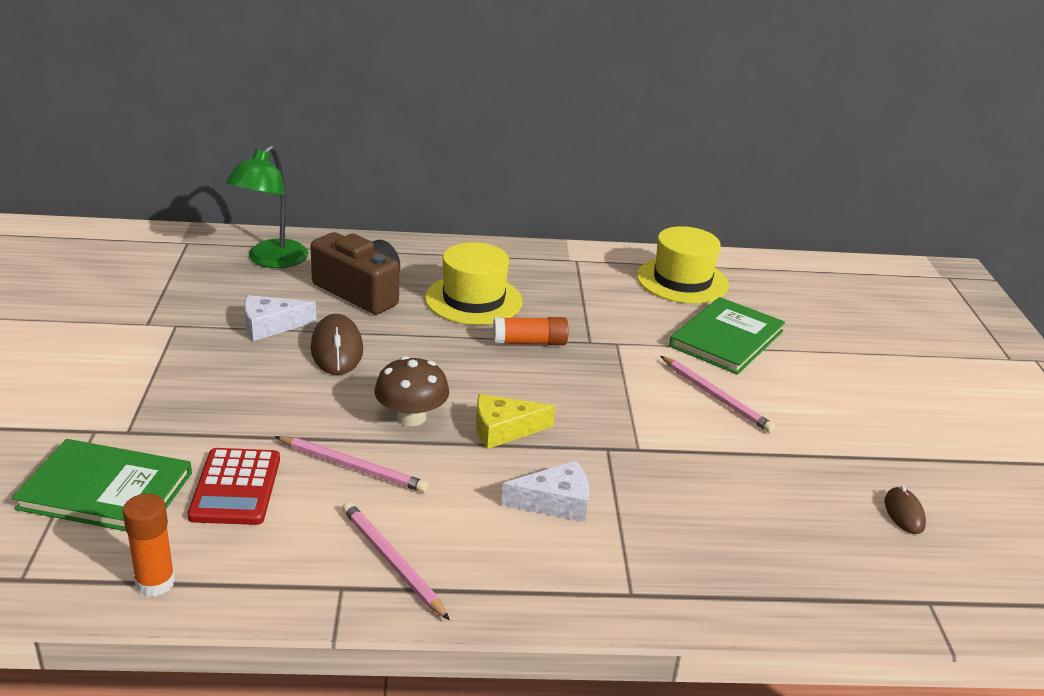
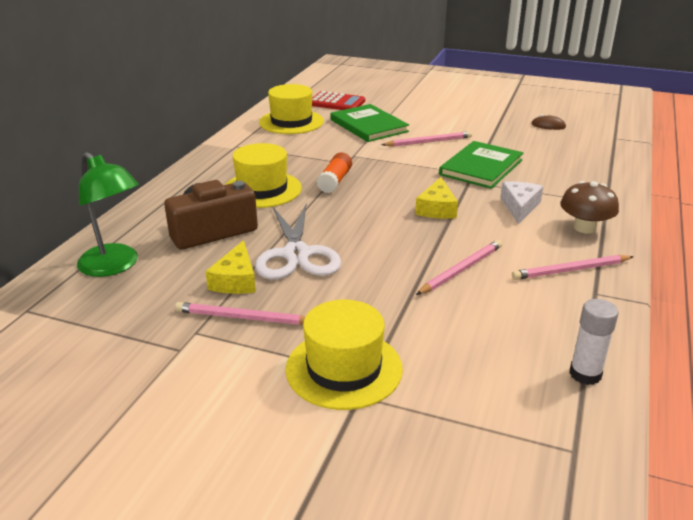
camera: 65 degrees left, 0 degrees up
(106, 490) = (458, 393): green book -> green book (481, 167)
(135, 415) = (344, 368): none -> yellow hat
(155, 582) = (585, 374): orange glue stick -> white glue stick
(205, 344) = (243, 318): none -> pink pencil
(236, 487) = (472, 324): red calculator -> red calculator (336, 103)
(271, 326) = (236, 280): white cheese -> yellow cheese
(337, 349) = (296, 254): brown mouse -> white scissors
(411, 417) = (407, 238): brown mushroom -> brown mushroom (584, 228)

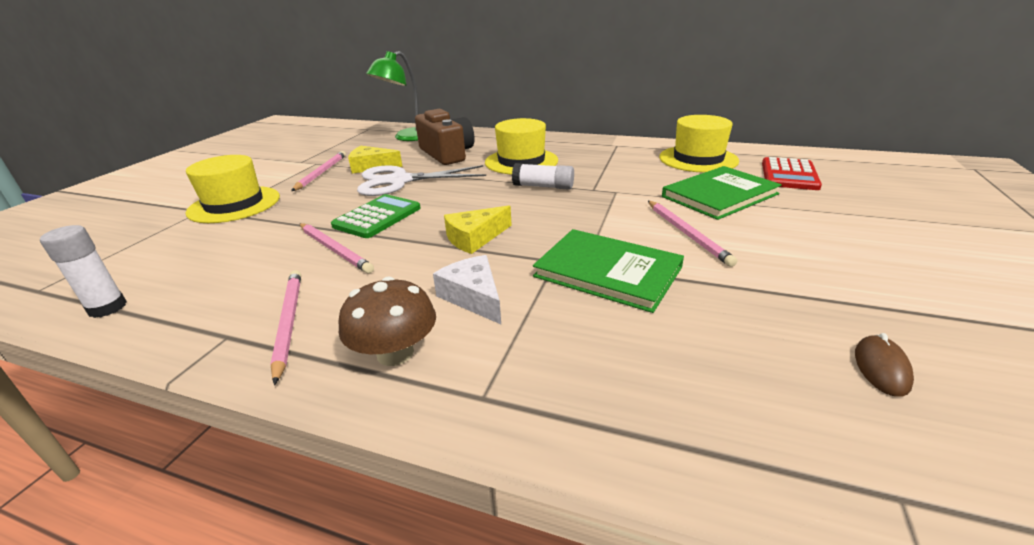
camera: 90 degrees right, 0 degrees up
(335, 181) = (543, 186): orange glue stick -> white glue stick
(393, 256) = (377, 217): none -> green calculator
(437, 208) = (475, 238): yellow cheese -> yellow cheese turned 45 degrees counterclockwise
(519, 207) = (473, 297): white cheese -> white cheese turned 135 degrees counterclockwise

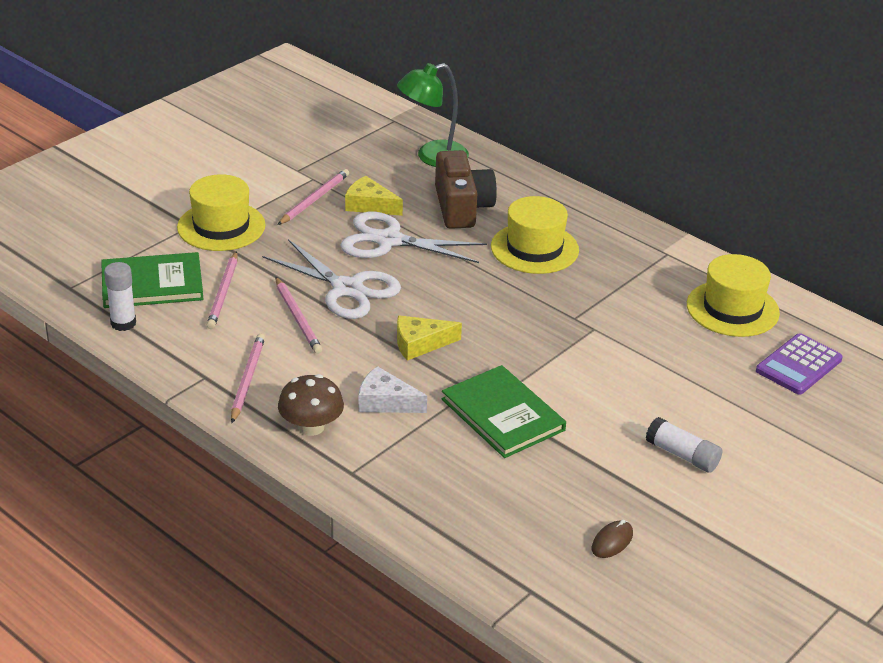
camera: 20 degrees right, 5 degrees up
(377, 217) = (347, 289): green calculator -> white scissors
(473, 297) = (385, 402): white cheese -> white cheese turned 60 degrees counterclockwise
(543, 186) = (527, 297): white glue stick -> white glue stick (682, 455)
(687, 234) = (606, 401): pink pencil -> pink pencil (223, 293)
(719, 195) = (690, 368): green book -> green book (152, 284)
(789, 175) = (798, 365): red calculator -> purple calculator

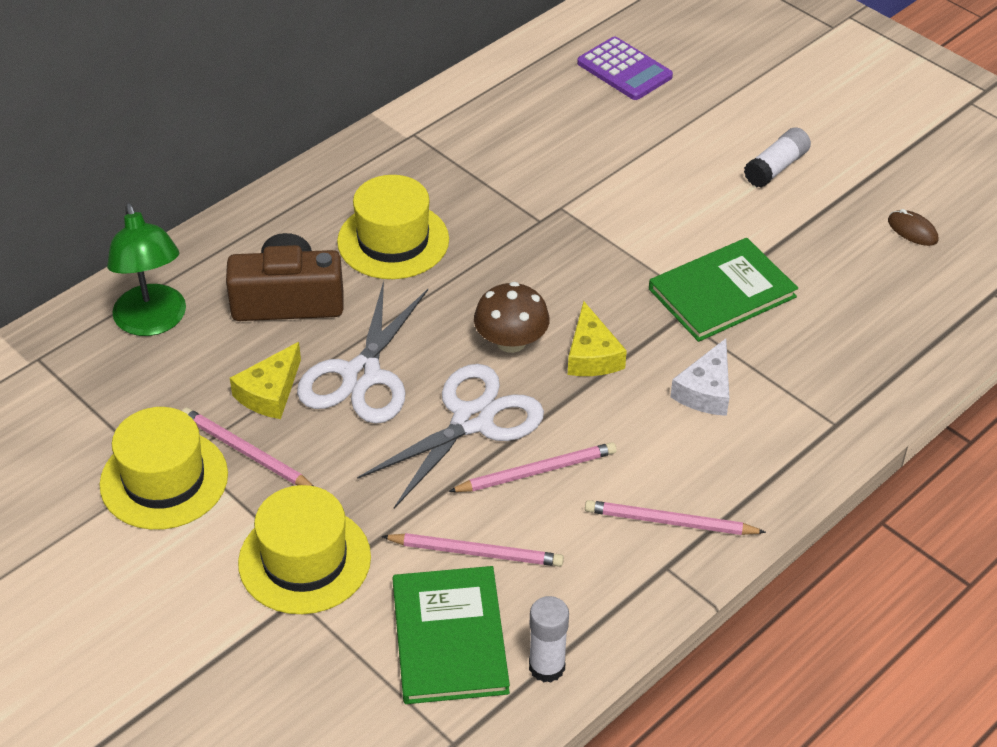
camera: 85 degrees left, 10 degrees up
(311, 427) = (758, 459): brown mushroom -> brown mushroom (511, 341)
(732, 309) = (525, 100): yellow hat -> yellow hat (164, 479)

